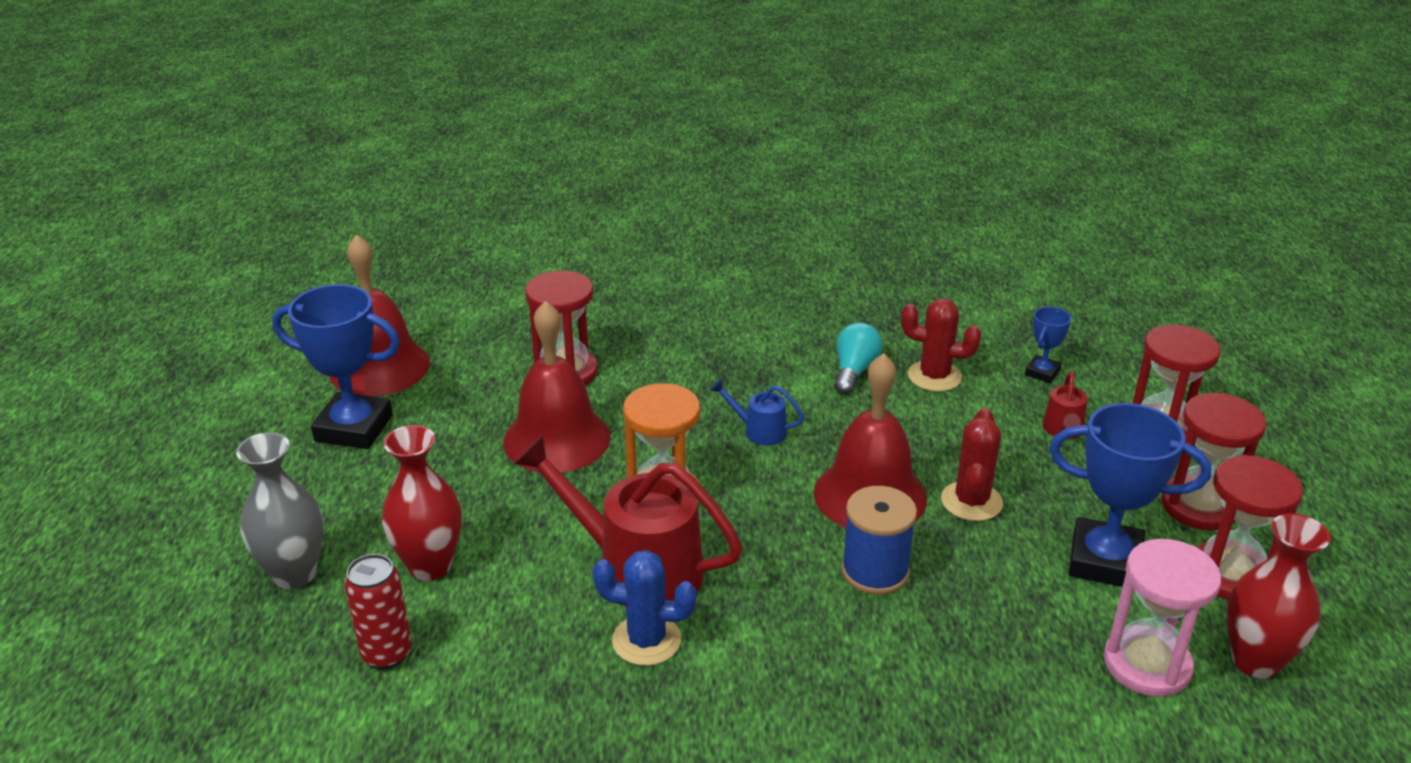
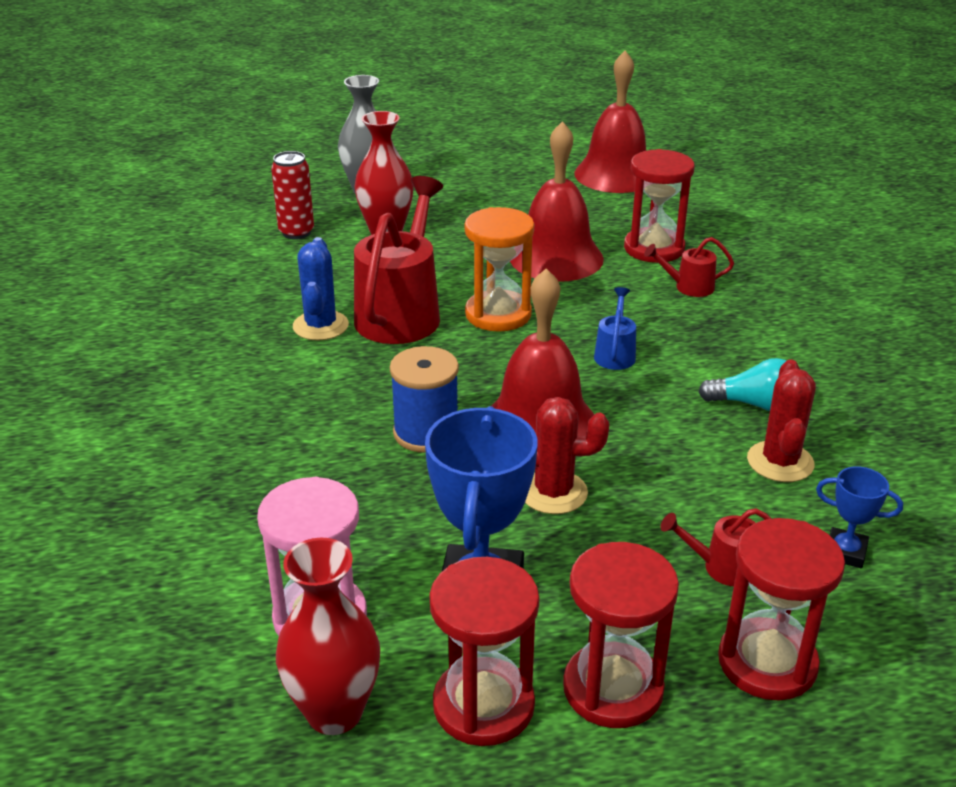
camera: 80 degrees right, 0 degrees up
(354, 428) = (532, 179): blue trophy -> none
(650, 367) = (688, 287): none -> red watering can

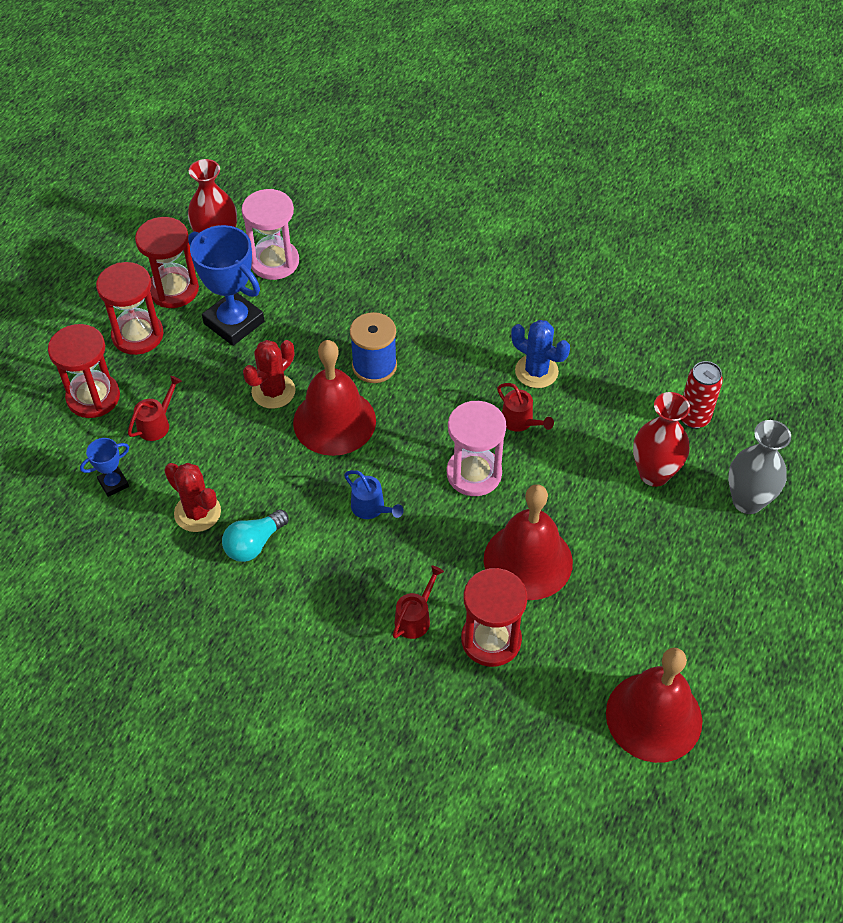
camera: 125 degrees right, 20 degrees up
(401, 312) = (520, 422): red watering can -> red watering can, size x0.46
(498, 314) = (474, 473): orange hourglass -> pink hourglass

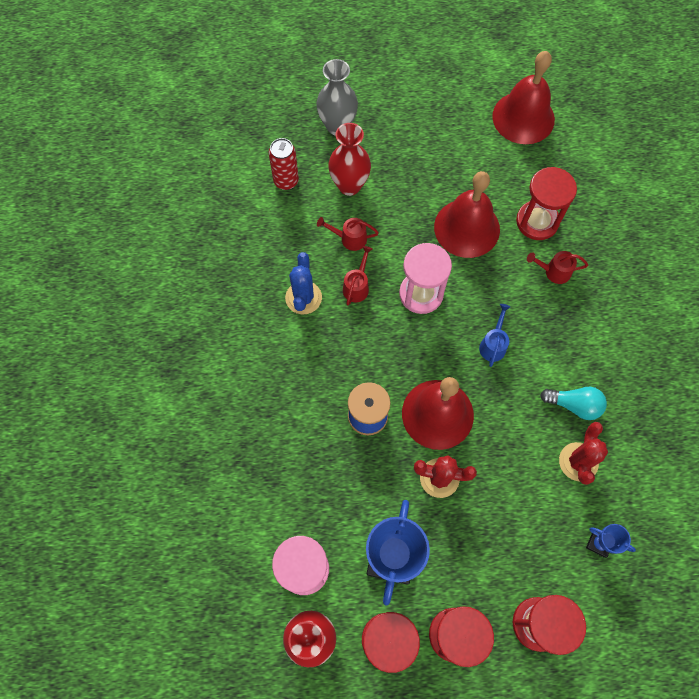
camera: 120 degrees left, 15 degrees up
(157, 423) = (526, 549): red watering can -> red watering can (349, 238)

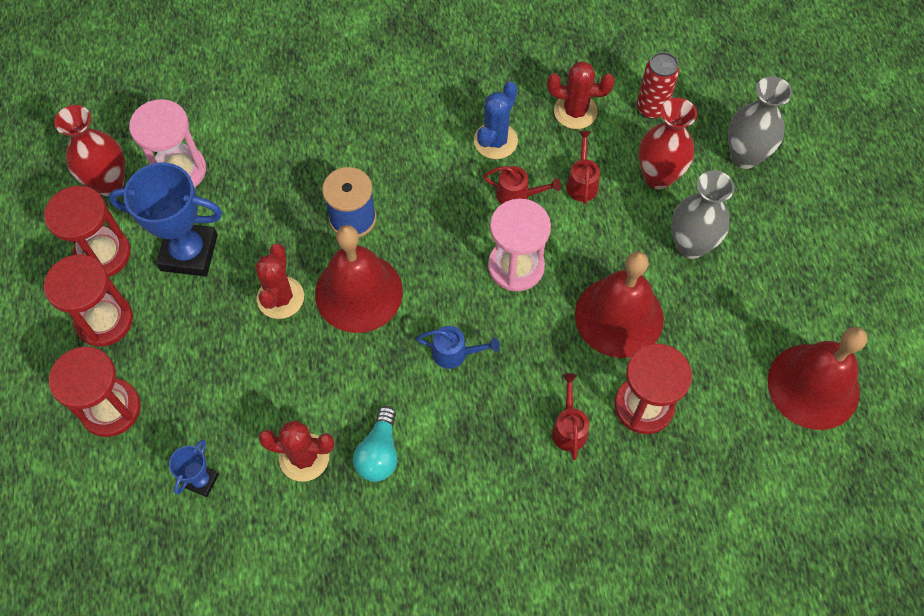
camera: 85 degrees right, 5 degrees down
(282, 235) = (575, 111): none -> red cactus
(303, 298) = (495, 141): blue cactus -> blue cactus turned 60 degrees counterclockwise
(410, 173) = (690, 245): none -> grey vase

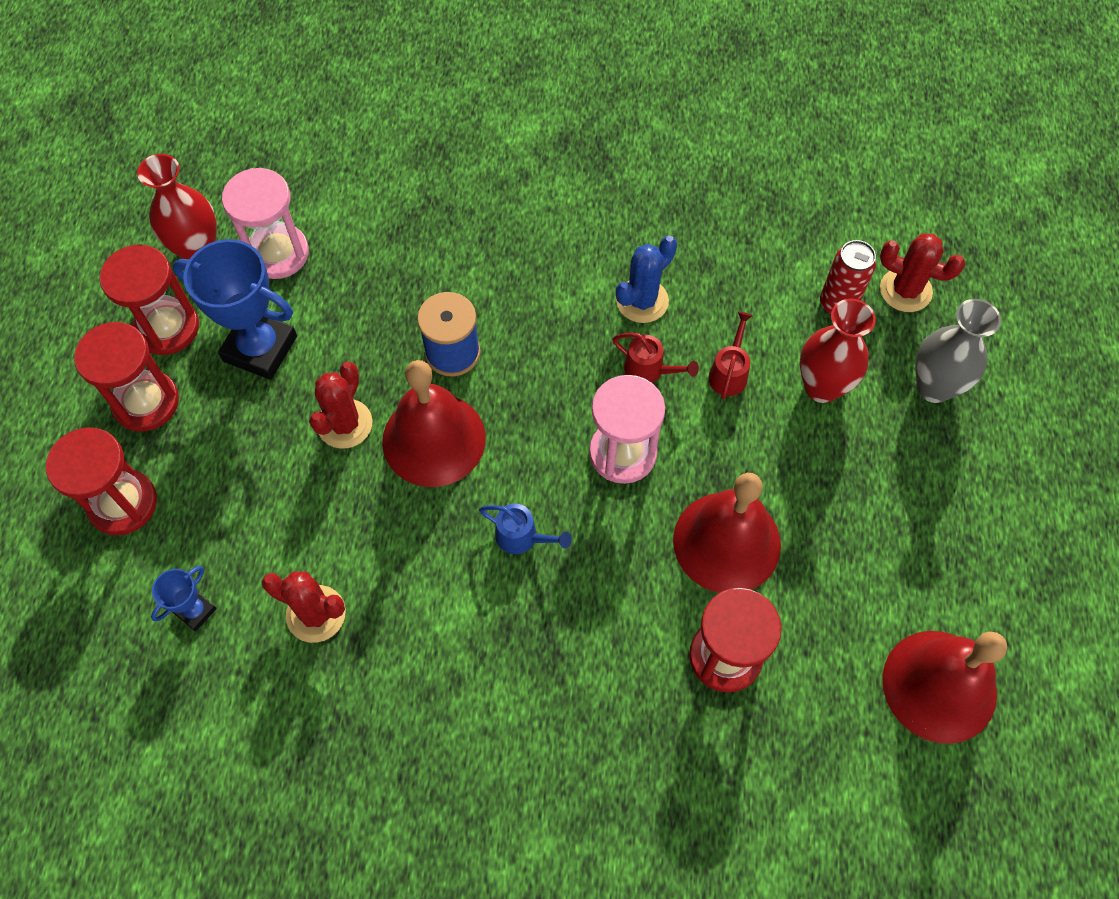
camera: 15 degrees right, 0 degrees up
(379, 453) = (401, 631): turquoise light bulb -> none
(569, 427) = (629, 659): red watering can -> none
(575, 111) = (745, 287): red cactus -> red cactus (905, 290)
(690, 245) = (837, 478): grey vase -> none

